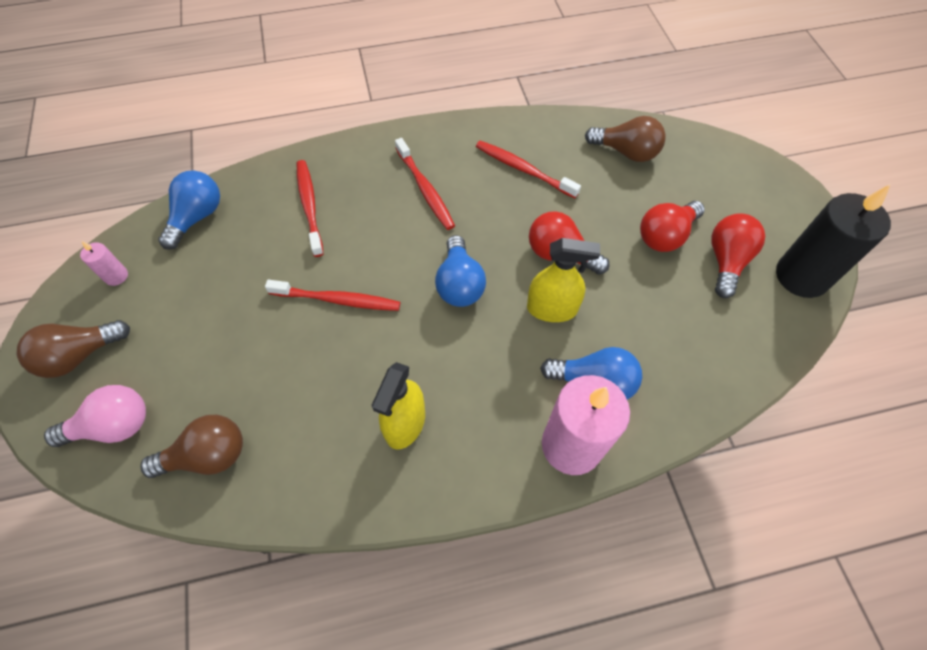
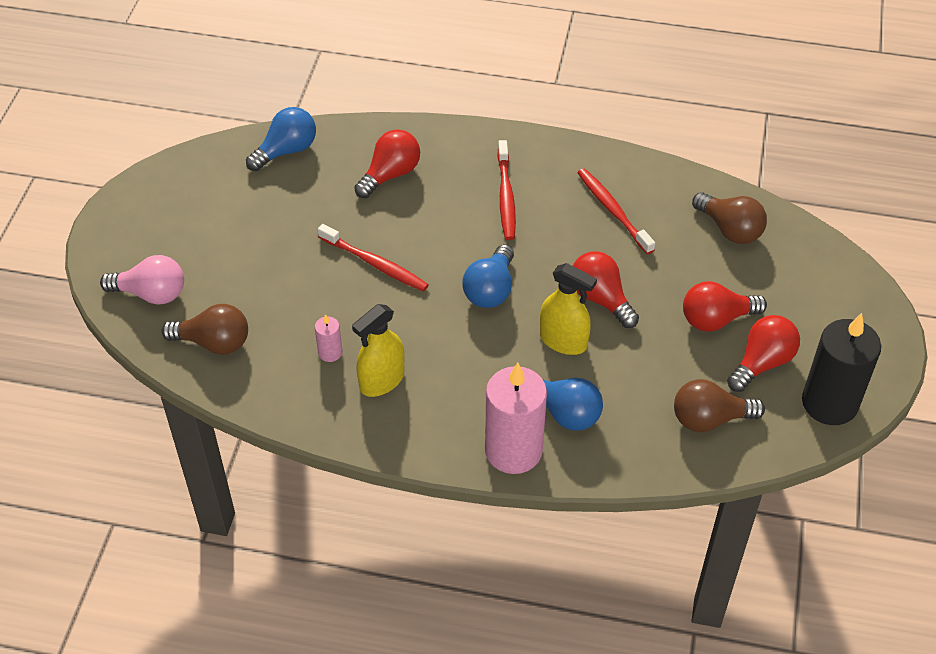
camera: 25 degrees right, 10 degrees down
(80, 355) = (145, 231): brown light bulb -> brown light bulb (709, 419)
(116, 276) = (198, 177): pink candle -> pink candle (330, 352)
(309, 206) = (390, 174): red toothbrush -> red light bulb

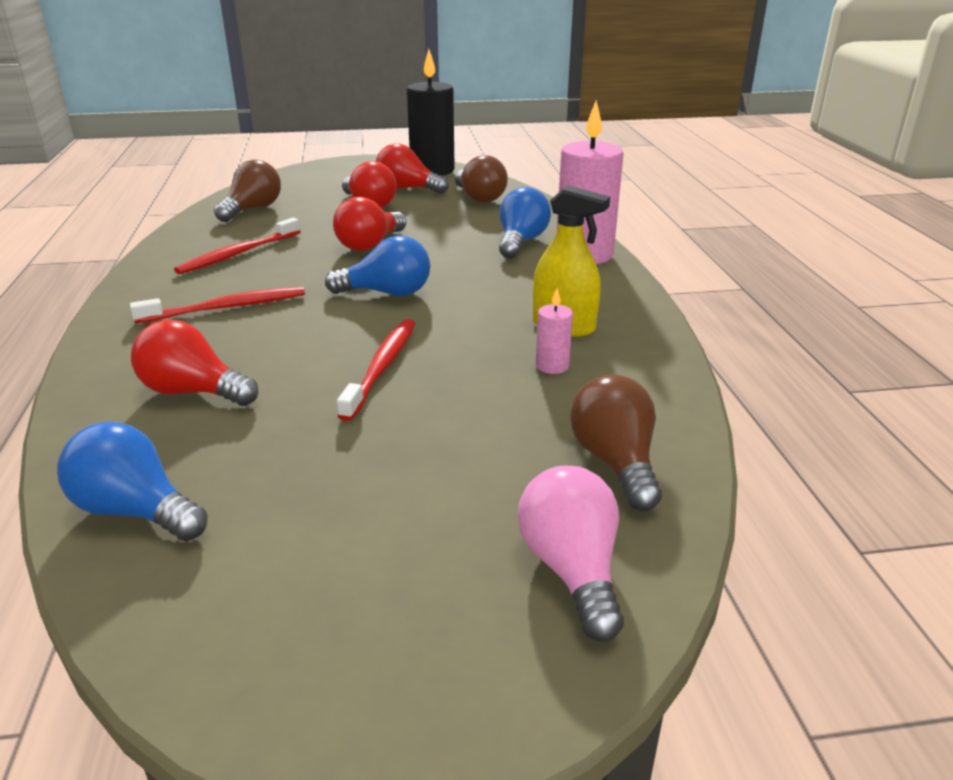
camera: 110 degrees left, 20 degrees down
(563, 341) = (436, 252): yellow spray bottle -> none

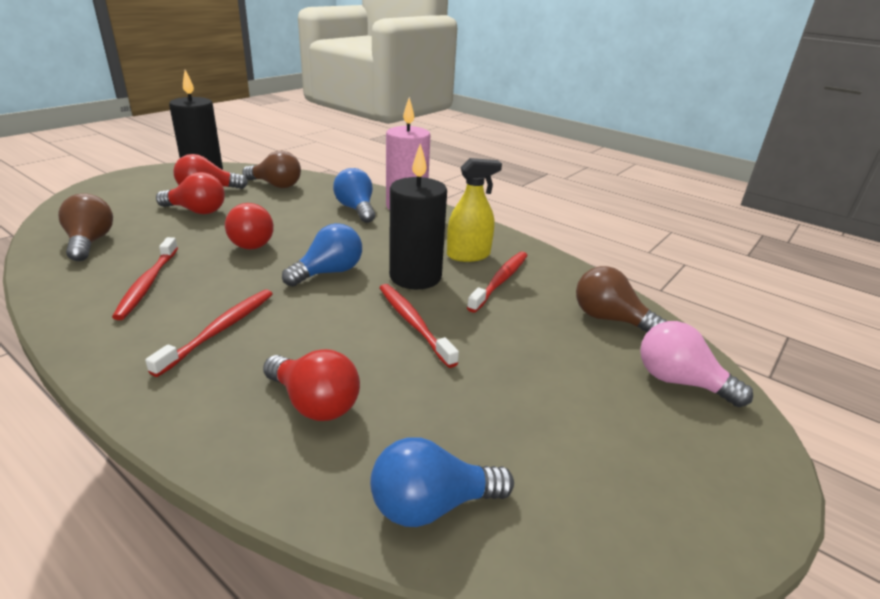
camera: 45 degrees left, 0 degrees up
(193, 392) = (314, 403): red light bulb -> red light bulb turned 120 degrees counterclockwise
(462, 327) = (415, 277): none -> black candle
(552, 366) = (500, 281): pink candle -> red toothbrush

